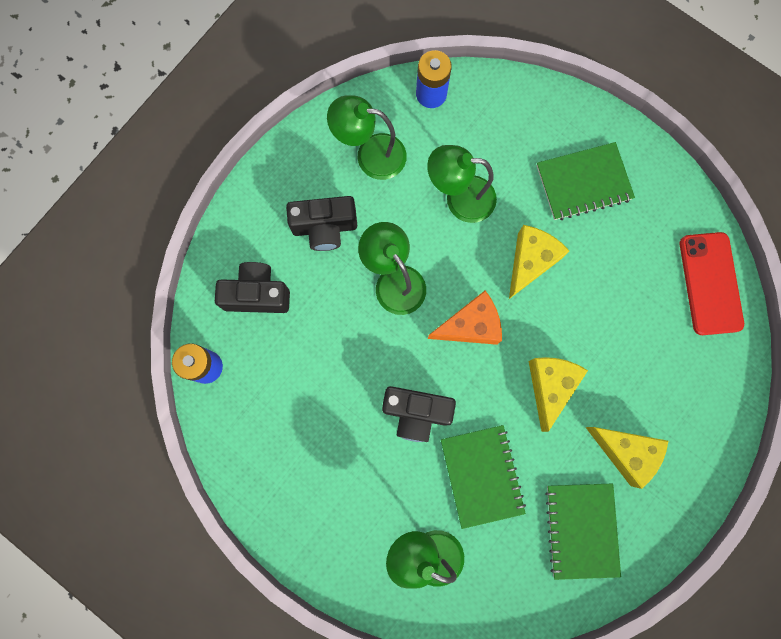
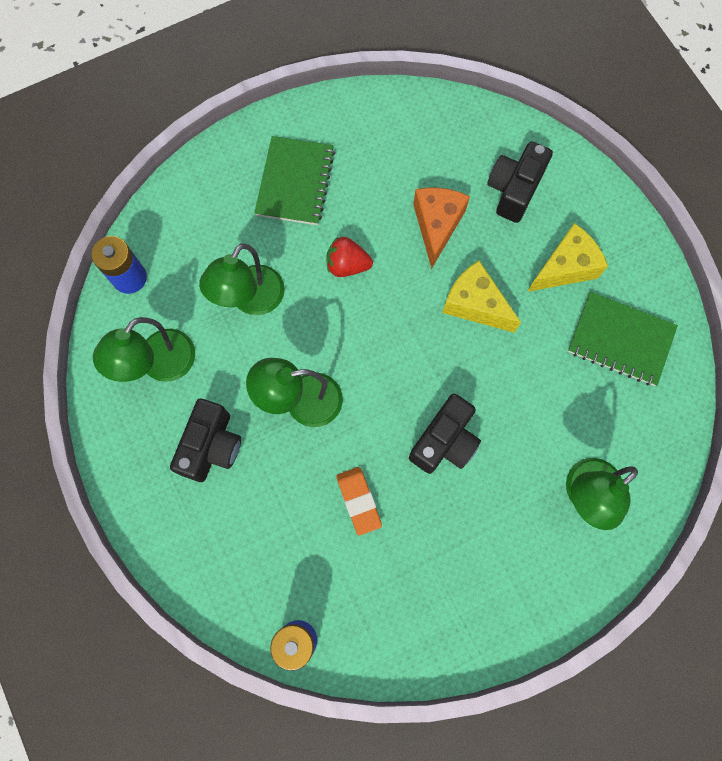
camera: 65 degrees left, 5 degrees down
(257, 294) = (246, 549): black camera -> black camera (514, 190)
(334, 364) = (358, 501): none -> orange eraser
(470, 325) = (382, 349): orange cheese -> orange cheese (437, 226)
(482, 475) = (533, 407): green notebook -> none
(530, 262) = (347, 265): yellow cheese -> red strawberry
(710, 283) = (444, 123): red phone -> none

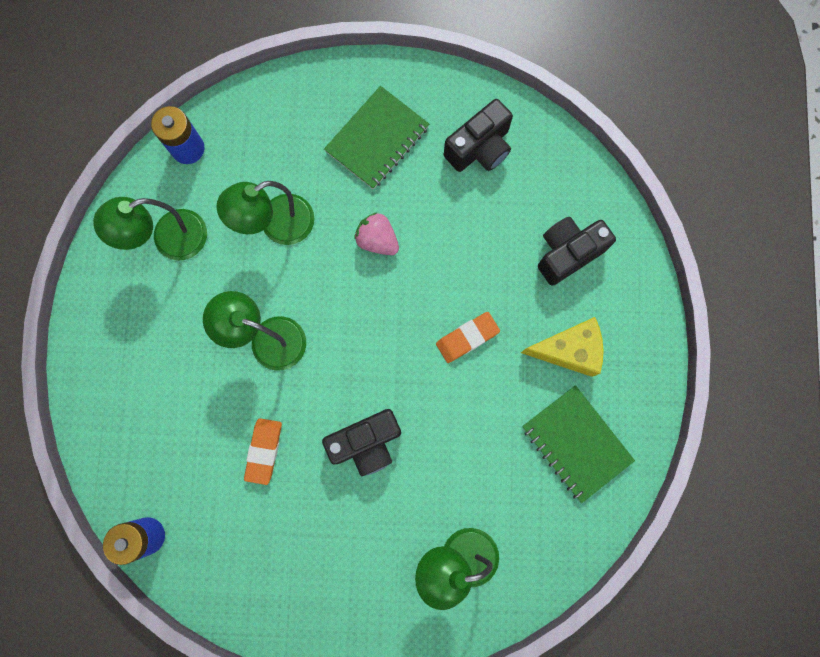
camera: 30 degrees right, 5 degrees up
(211, 446) = (171, 334): black camera -> black camera (479, 148)
(347, 265) = (377, 240): red strawberry -> pink strawberry
(437, 226) = (478, 248): orange cheese -> none
(475, 304) = (467, 338): yellow cheese -> orange eraser

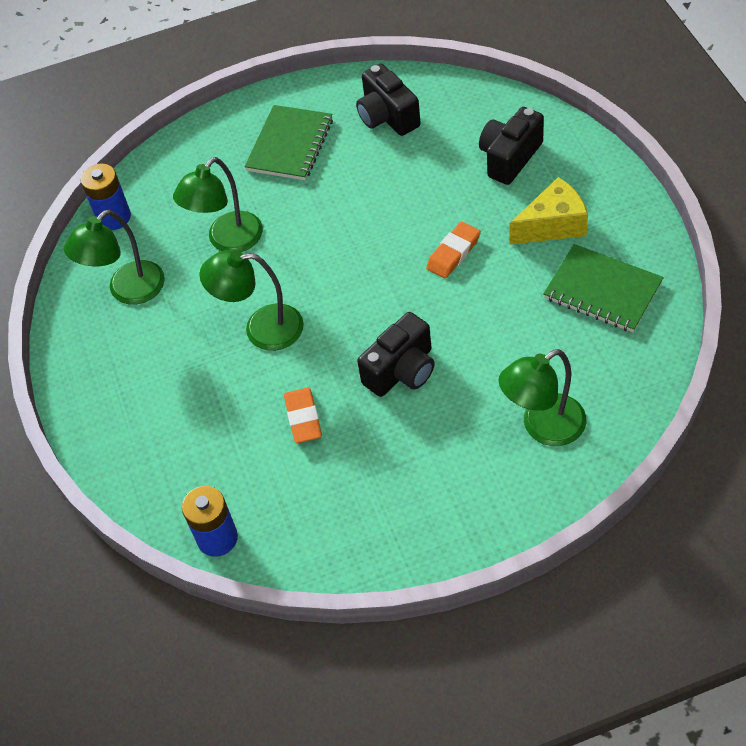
camera: 15 degrees left, 25 degrees down
(377, 240) = (329, 215): pink strawberry -> none
(479, 148) = (387, 116): black camera -> black camera turned 120 degrees clockwise

